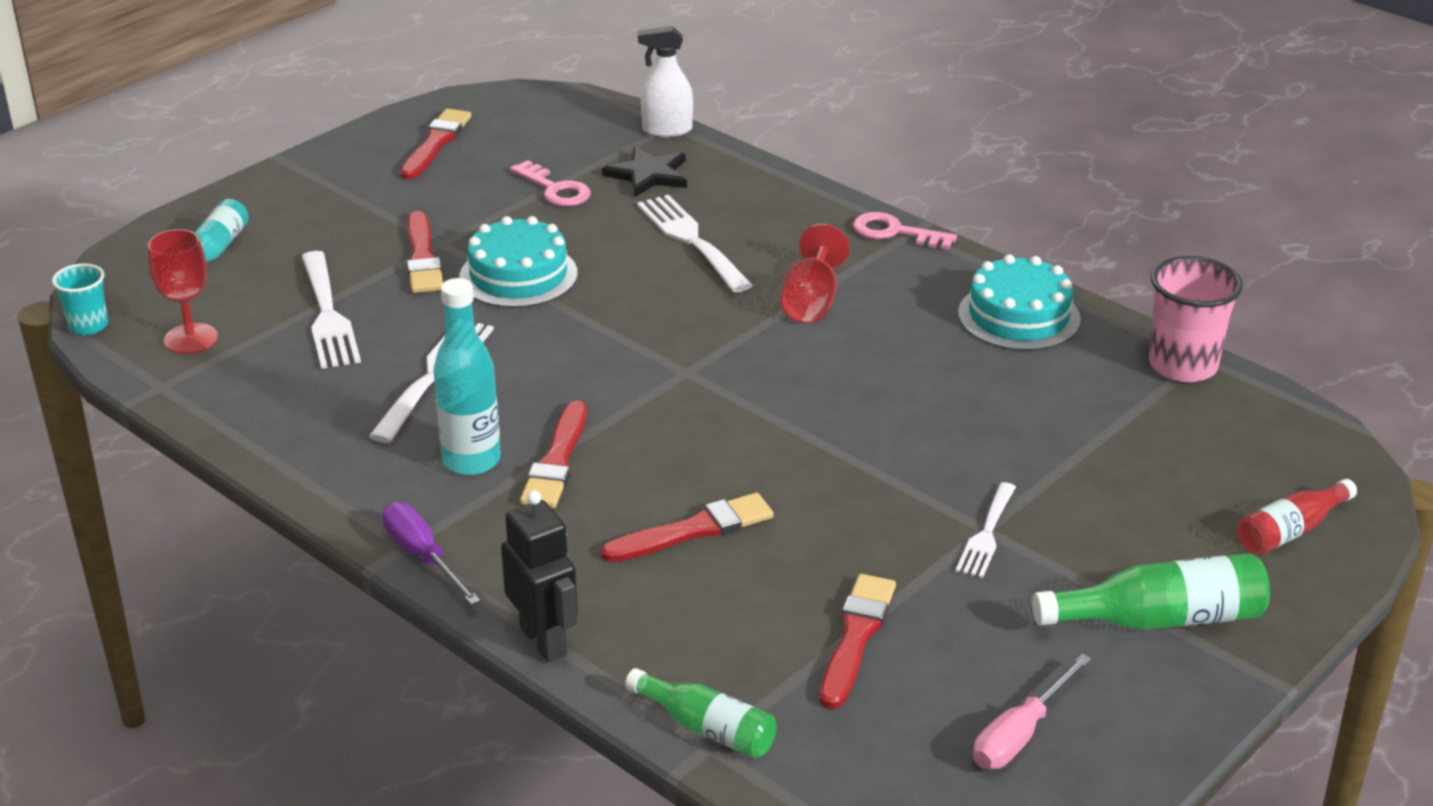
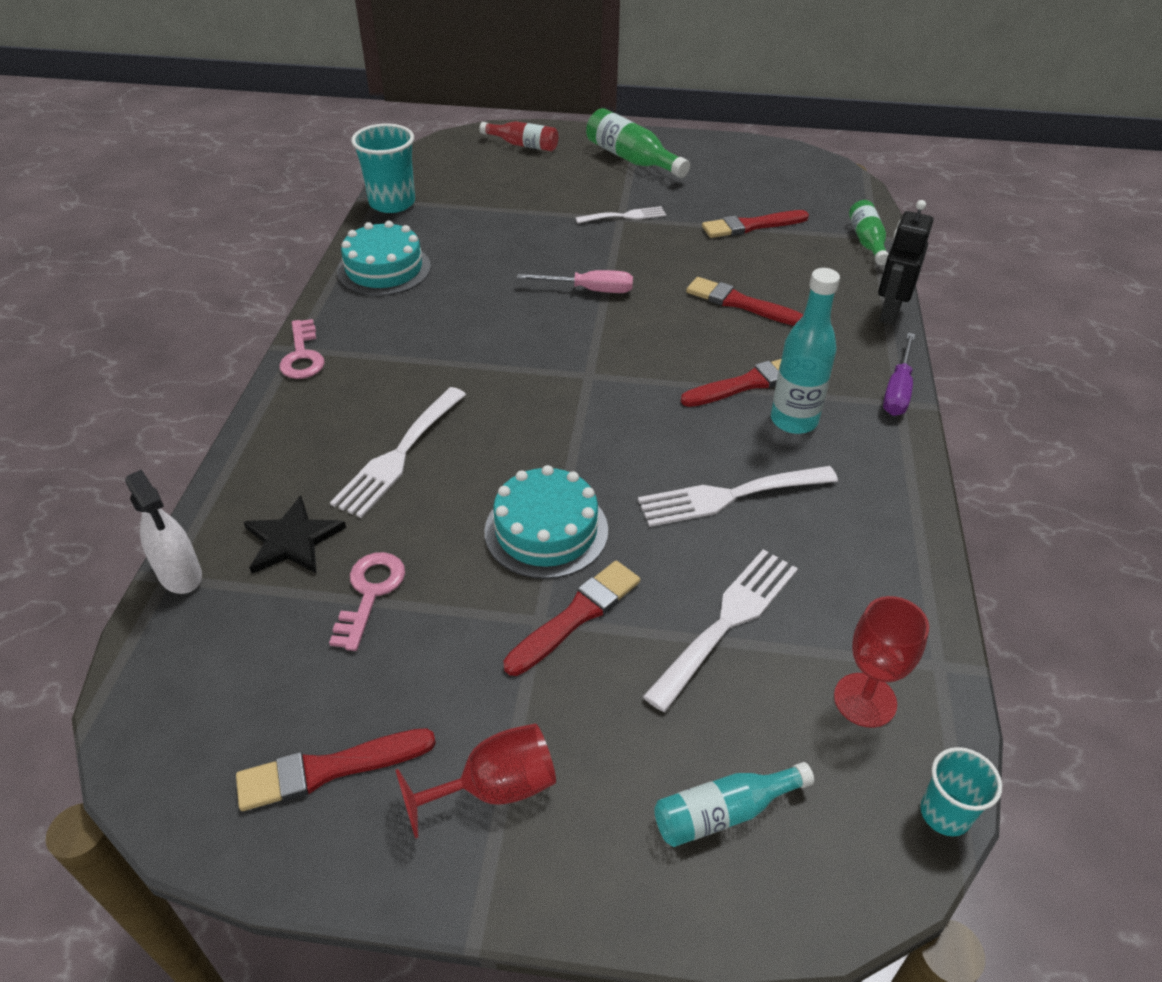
camera: 125 degrees left, 10 degrees up
(811, 302) = (443, 356): red goblet -> red goblet (495, 788)
(1020, 734) = (753, 170): pink screwdriver -> pink screwdriver (589, 290)
(1182, 365) = (392, 203): pink cup -> turquoise cup

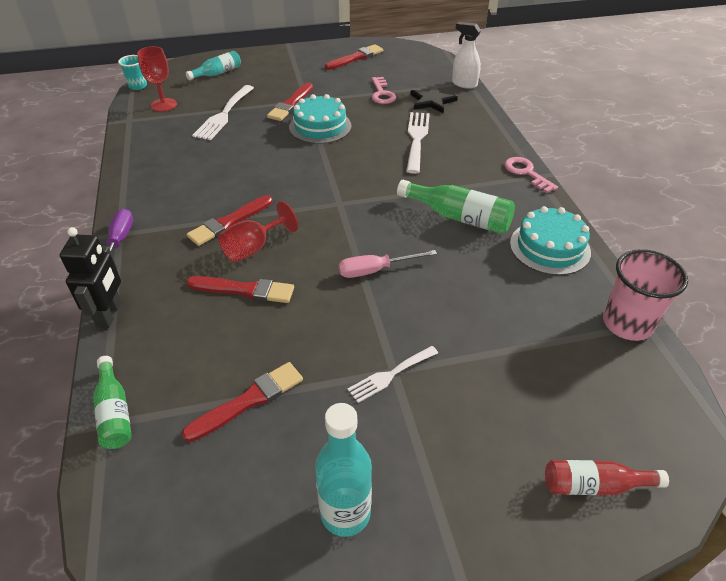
camera: 160 degrees right, 0 degrees up
(392, 203) = (627, 324): turquoise cup -> pink cup
(495, 788) = (298, 64): red goblet -> red goblet (253, 248)
(632, 159) = (436, 500): green bottle -> green bottle (459, 217)
(729, 496) = (231, 158): white fork -> none
(794, 420) = (195, 205): turquoise bottle -> turquoise bottle (345, 513)

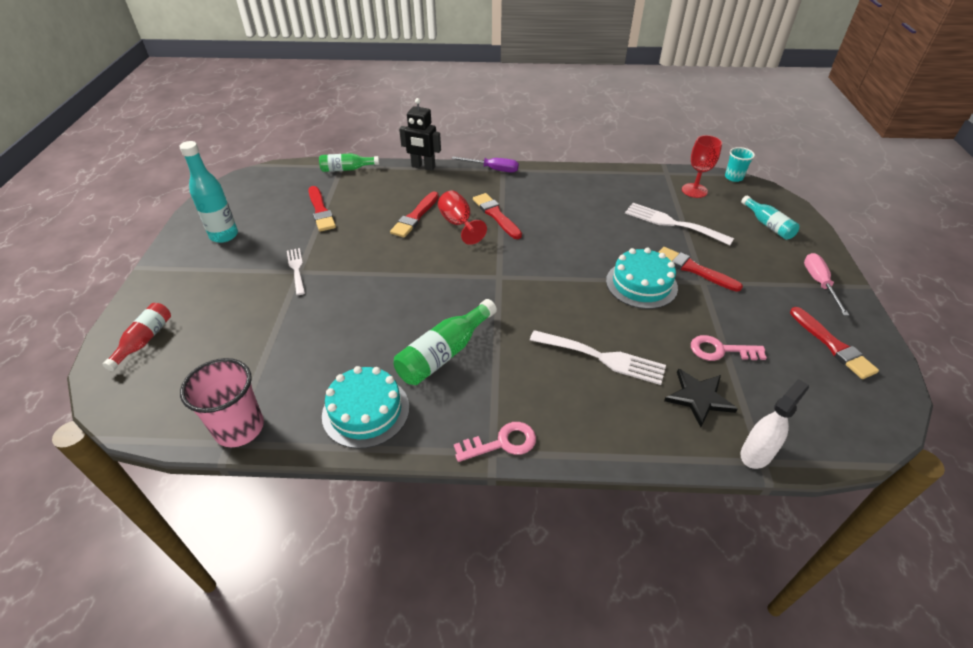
camera: 105 degrees right, 0 degrees up
(375, 270) = (400, 282): pink screwdriver -> pink screwdriver (819, 283)

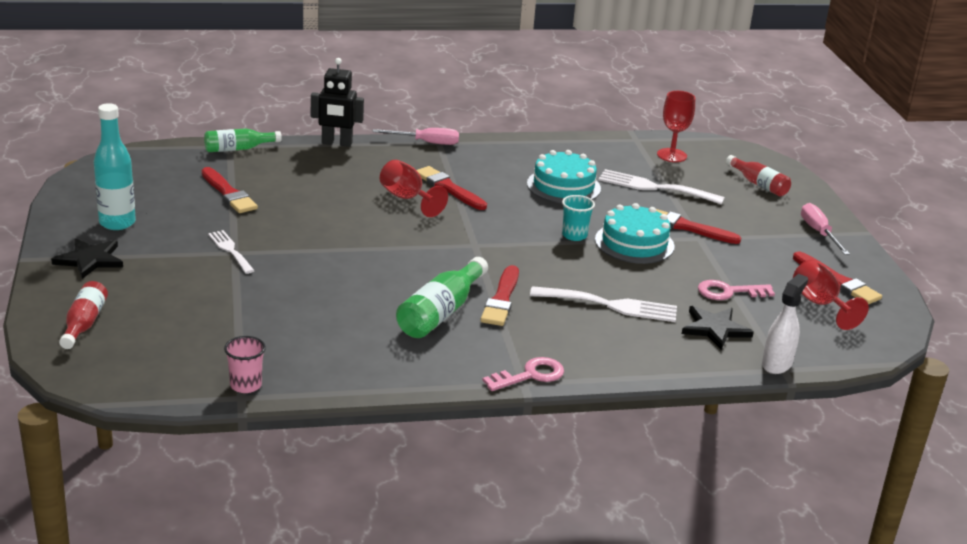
camera: 15 degrees left, 15 degrees down
(184, 272) = (90, 260): none -> black star
(239, 428) = (246, 385): pink cup -> pink cup, size x0.59
(366, 411) = (377, 362): turquoise cake -> turquoise cake (563, 186)
(415, 217) = (351, 194): red brush -> red brush (501, 299)
(493, 169) = (426, 143): purple screwdriver -> pink screwdriver
(733, 177) = (713, 141): turquoise cup -> turquoise cup (574, 235)
(768, 225) = (758, 184): turquoise bottle -> red bottle
(811, 374) = (820, 304): none -> red goblet

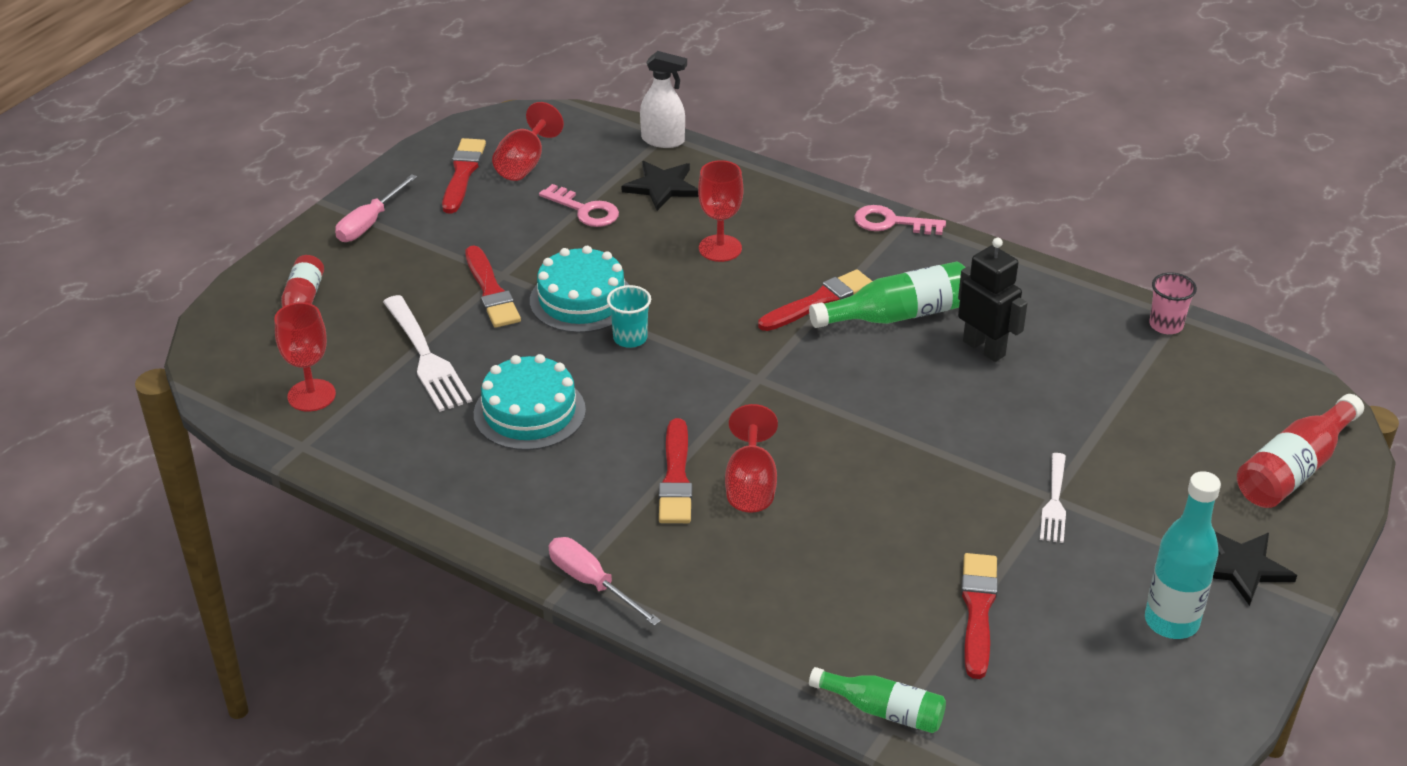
camera: 135 degrees left, 10 degrees up
(84, 324) = (1294, 469): red bottle -> red bottle, size x1.51
(337, 143) = (722, 649): black robot -> black robot (984, 348)
(610, 305) = (720, 248): white fork -> red goblet
(777, 364) = (663, 140): white spray bottle -> white spray bottle turned 150 degrees counterclockwise

